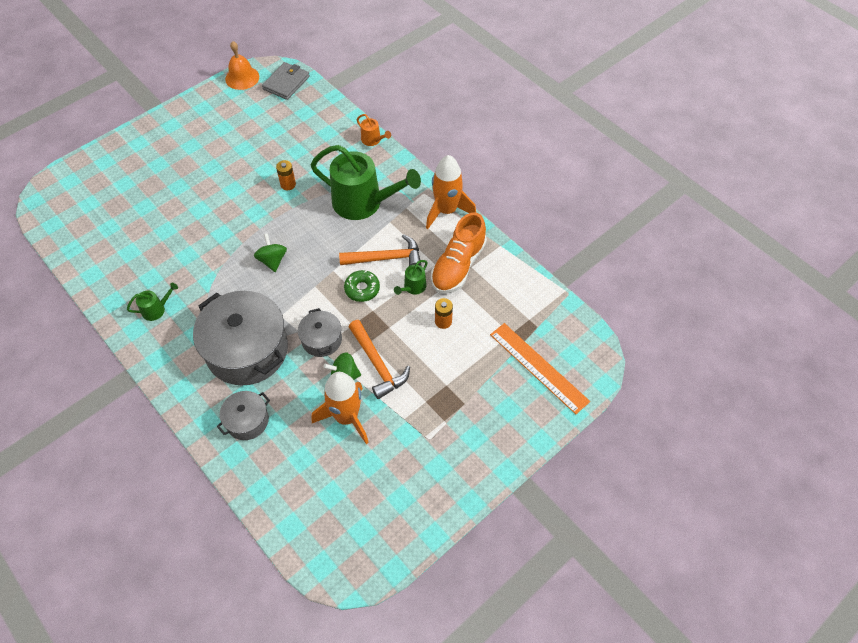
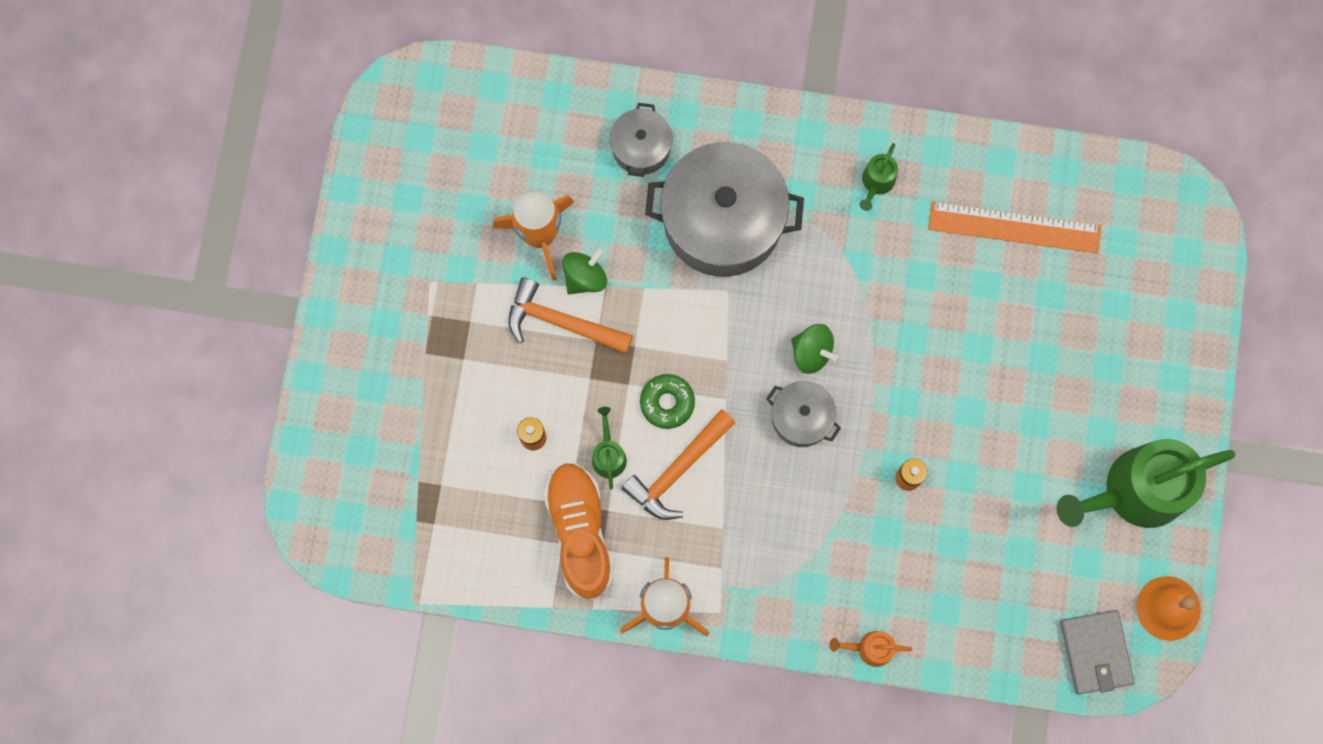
camera: 140 degrees right, 20 degrees up
(321, 340) = (652, 300): grey pot -> grey pot (801, 417)
(363, 203) = (783, 530): green watering can -> green watering can (1135, 491)
(538, 367) = (376, 466): orange ruler -> orange ruler (1014, 227)

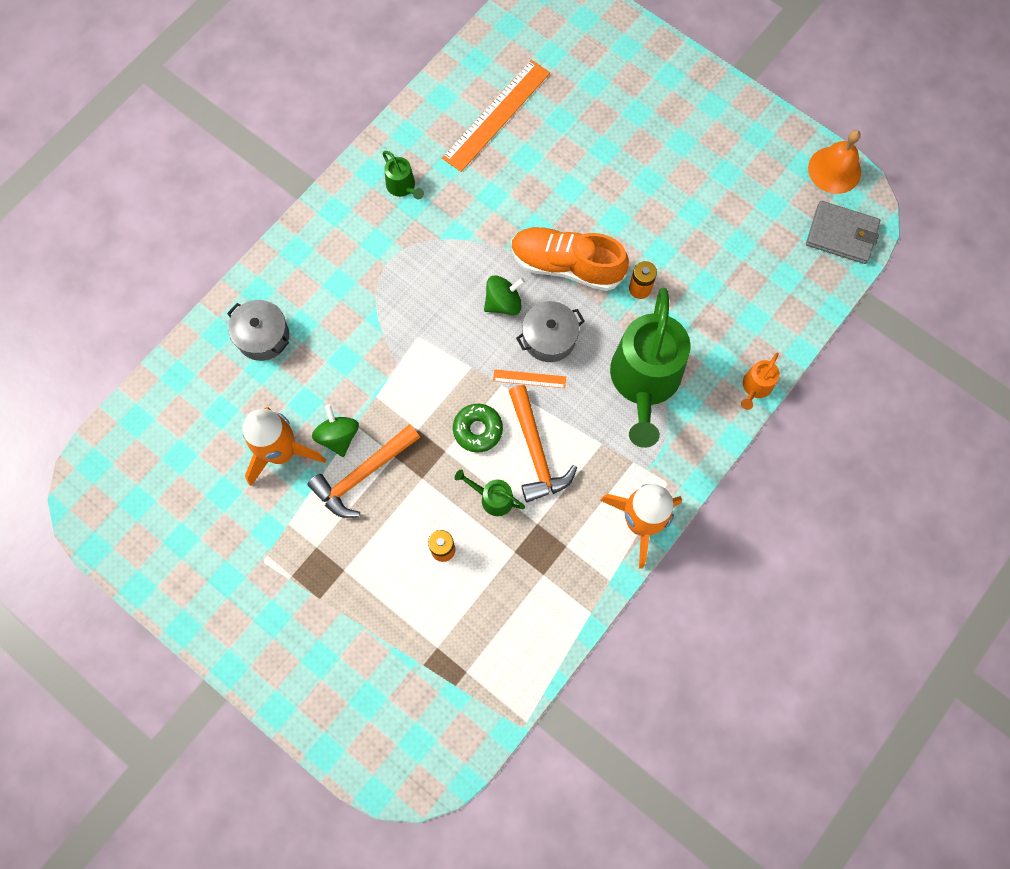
camera: 60 degrees left, 5 degrees down
(580, 532) = (541, 555): orange shoe -> orange shoe (566, 265)
(722, 220) = (360, 309): grey pot -> none
(747, 422) = (529, 379): none -> orange ruler
(1135, 491) = (737, 144): green watering can -> green watering can (644, 381)

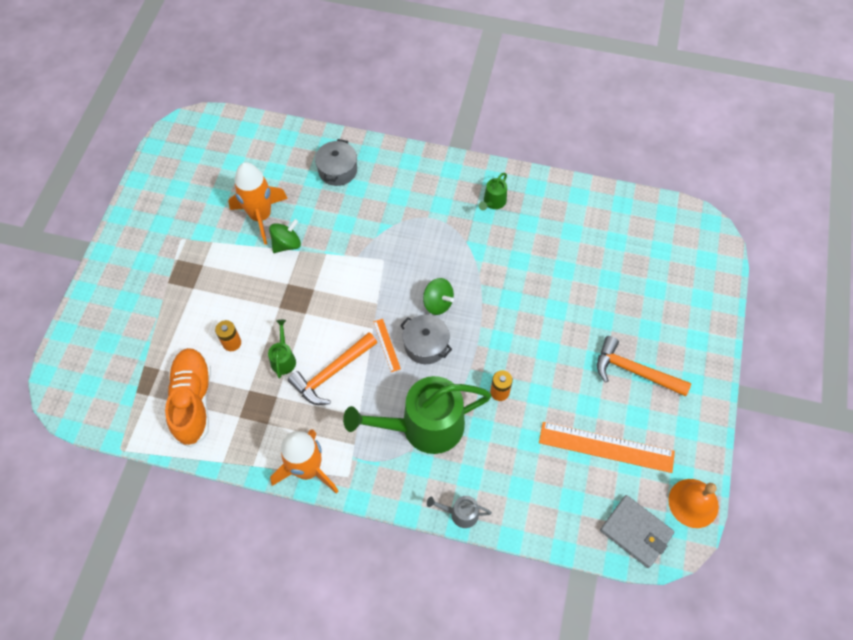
camera: 65 degrees right, 10 degrees down
(363, 475) = (265, 270): orange hammer -> orange hammer (634, 371)
(478, 430) = (331, 327): green donut -> none
(496, 115) = (586, 235): orange ruler -> orange ruler (606, 447)
(566, 265) = (490, 332): orange shoe -> orange shoe (193, 401)
(755, 387) = (460, 513): orange watering can -> grey watering can
(841, 234) = (636, 532): grey wallet -> grey wallet turned 45 degrees counterclockwise

